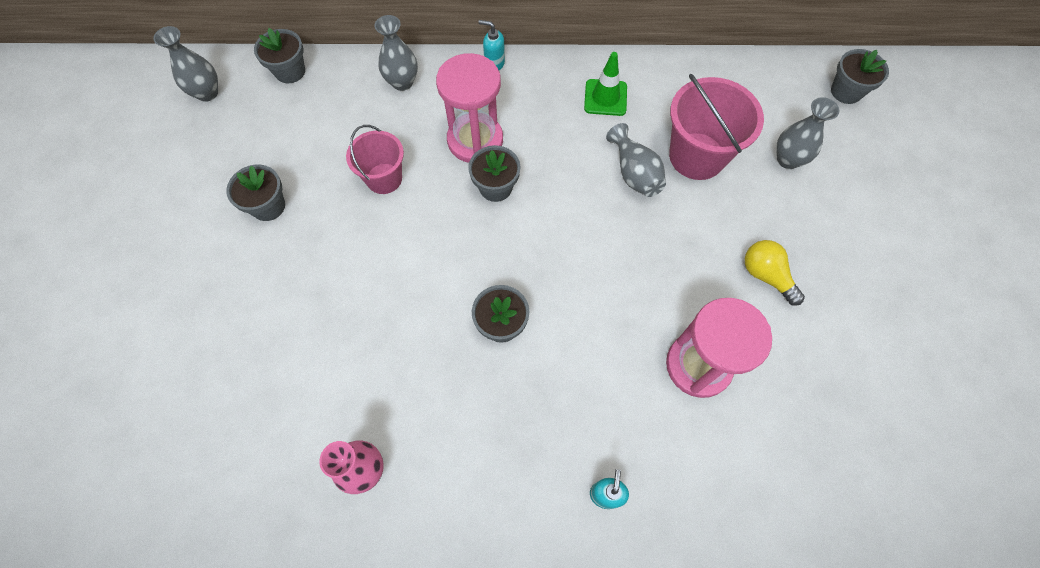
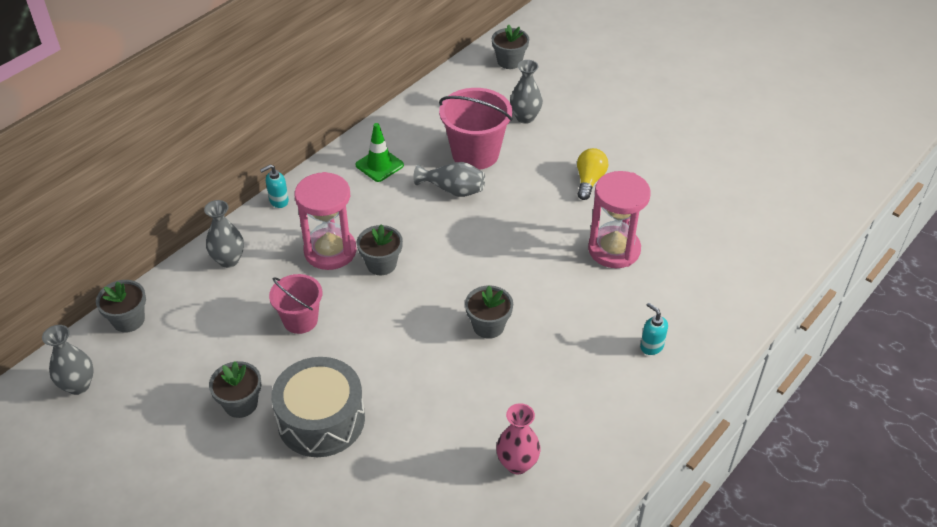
camera: 50 degrees left, 20 degrees down
(295, 275) = (321, 420): none -> grey drum
(766, 275) = (589, 181): yellow light bulb -> yellow light bulb turned 105 degrees clockwise

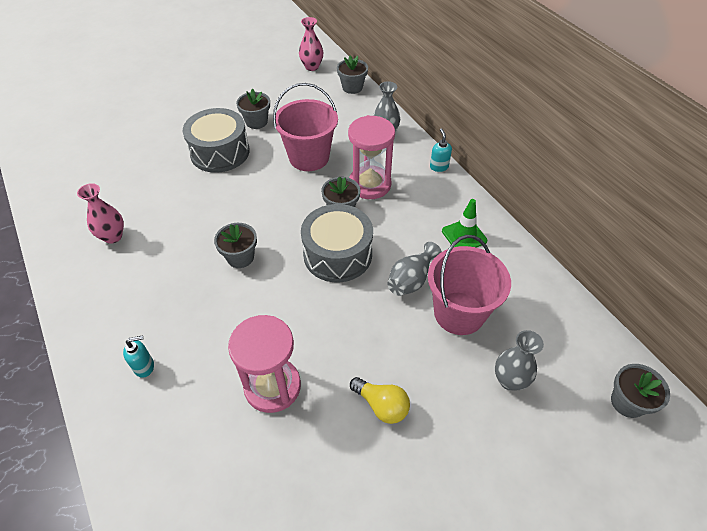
camera: 110 degrees right, 5 degrees up
(78, 385) = (312, 67): grey vase -> pink vase
(300, 320) = (309, 157): pink bucket -> pink bucket, size x1.58
(446, 249) = (337, 254): none -> grey drum

